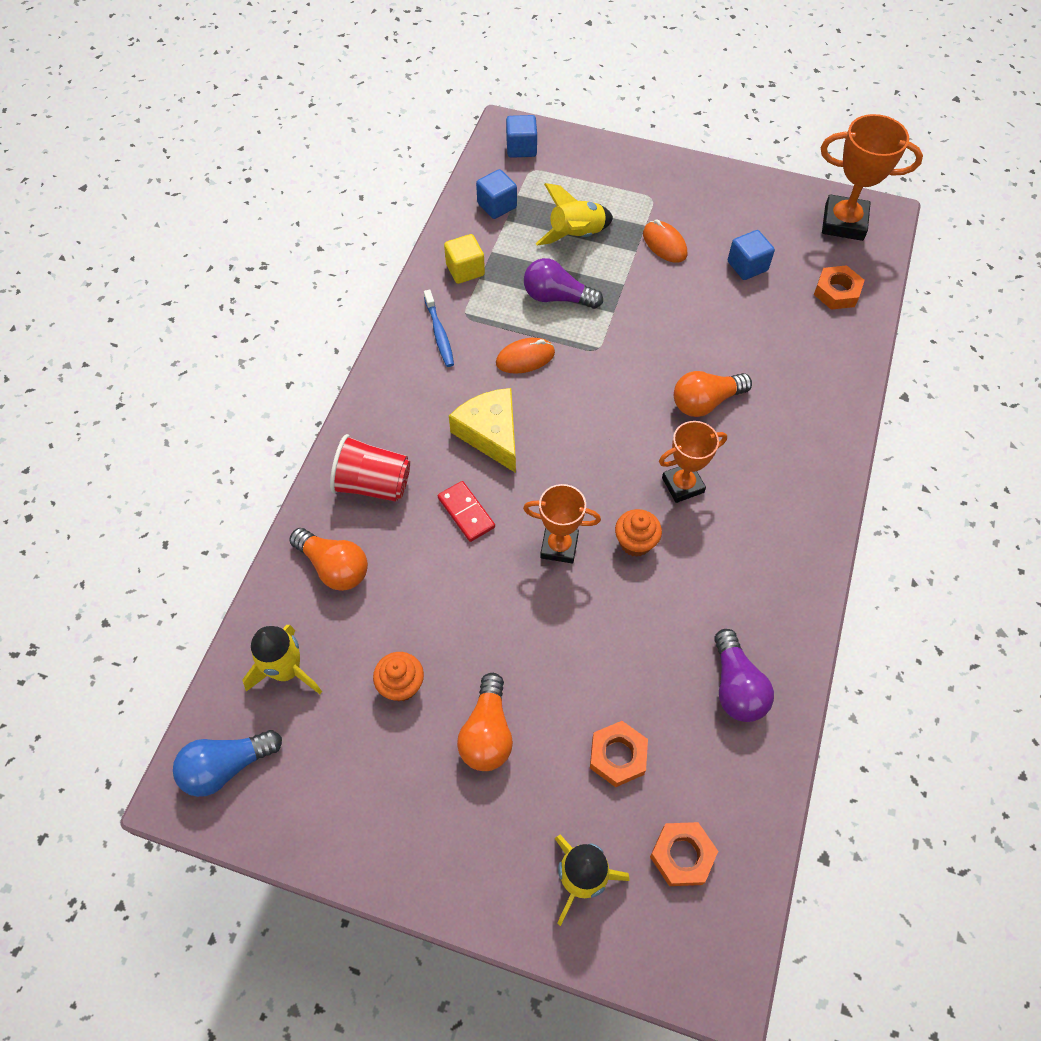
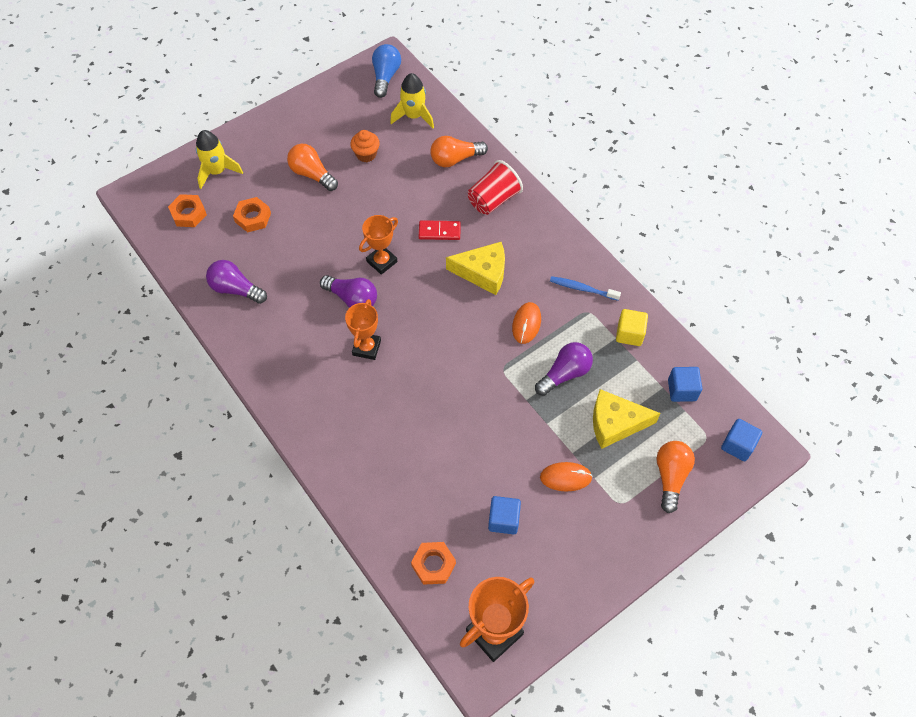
camera: 125 degrees right, 0 degrees up
(576, 235) = (615, 423): yellow rocket -> yellow cheese
(635, 542) = (352, 299): orange cupcake -> purple light bulb
(705, 402) = (412, 403): orange light bulb -> orange light bulb (670, 477)

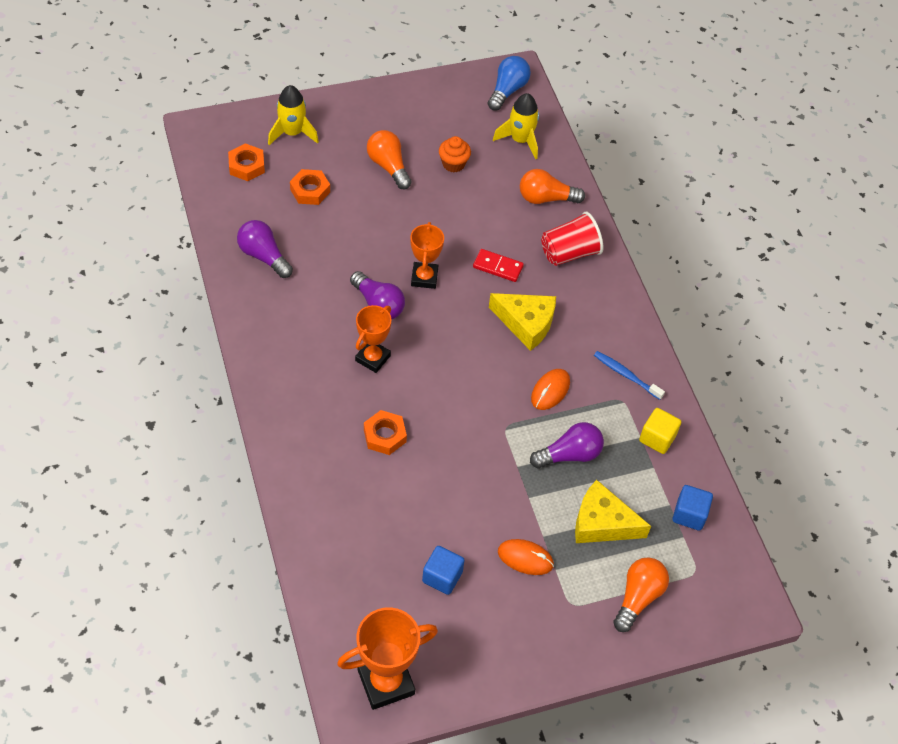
camera: 15 degrees right, 5 degrees down
(382, 261) = (424, 277): orange trophy -> orange trophy turned 60 degrees counterclockwise
(433, 565) = (351, 594): orange nut -> orange nut (385, 435)
(737, 445) = (725, 592): blue cube -> none

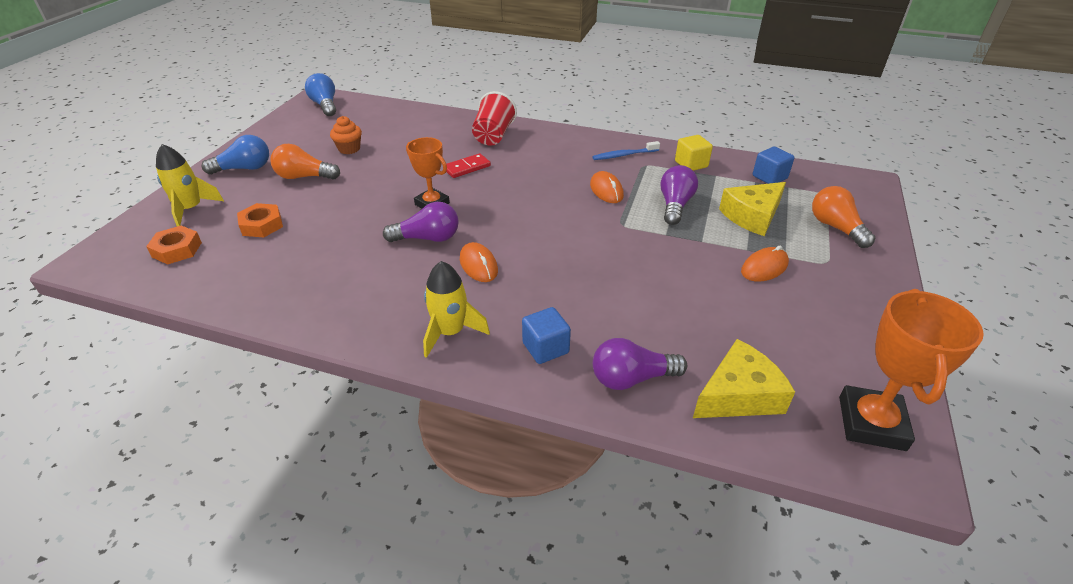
camera: 50 degrees left, 15 degrees down
(263, 256) = (285, 283): purple light bulb -> purple light bulb (631, 378)
(366, 119) = (244, 168): none -> blue light bulb
(373, 358) = (478, 265): orange trophy -> orange mouse
(385, 435) = (569, 294): orange nut -> none
(442, 577) = (756, 325): blue cube -> blue cube (545, 348)
(520, 140) = (373, 117): yellow rocket -> yellow rocket (450, 332)
(526, 323) = (533, 176): yellow cheese -> yellow cheese (738, 395)
(546, 198) = (435, 126): orange light bulb -> none

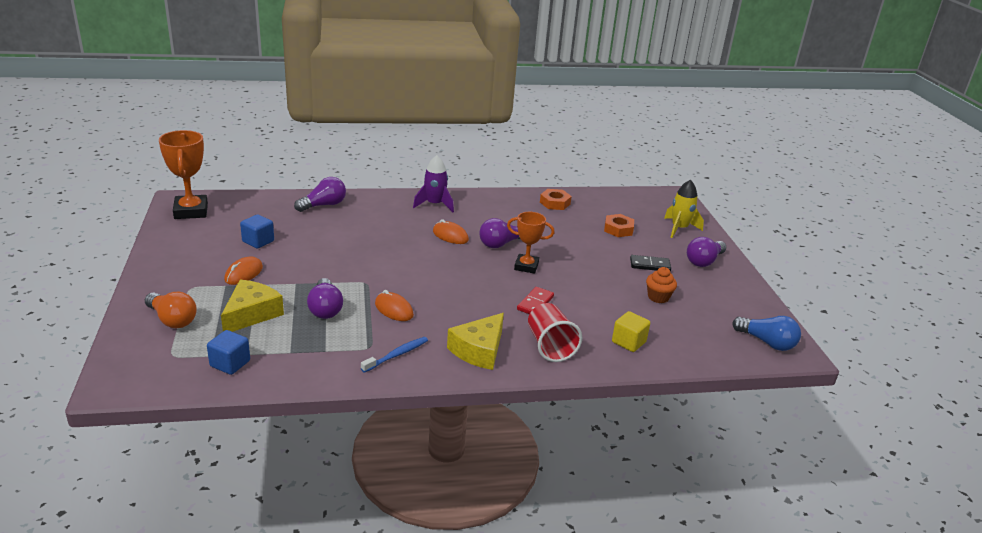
camera: 150 degrees right, 10 degrees down
(177, 249) = (640, 208): orange nut -> orange nut (555, 203)
(244, 168) = (704, 261): blue light bulb -> purple light bulb
(304, 177) = (650, 265): orange light bulb -> black domino
(450, 332) = (434, 204): yellow rocket -> purple rocket
(545, 348) = (377, 208): blue cube -> blue cube (258, 241)
(691, 164) = (319, 360): yellow cube -> yellow cube (628, 342)
(738, 395) = (263, 209): yellow cheese -> yellow cheese (479, 350)

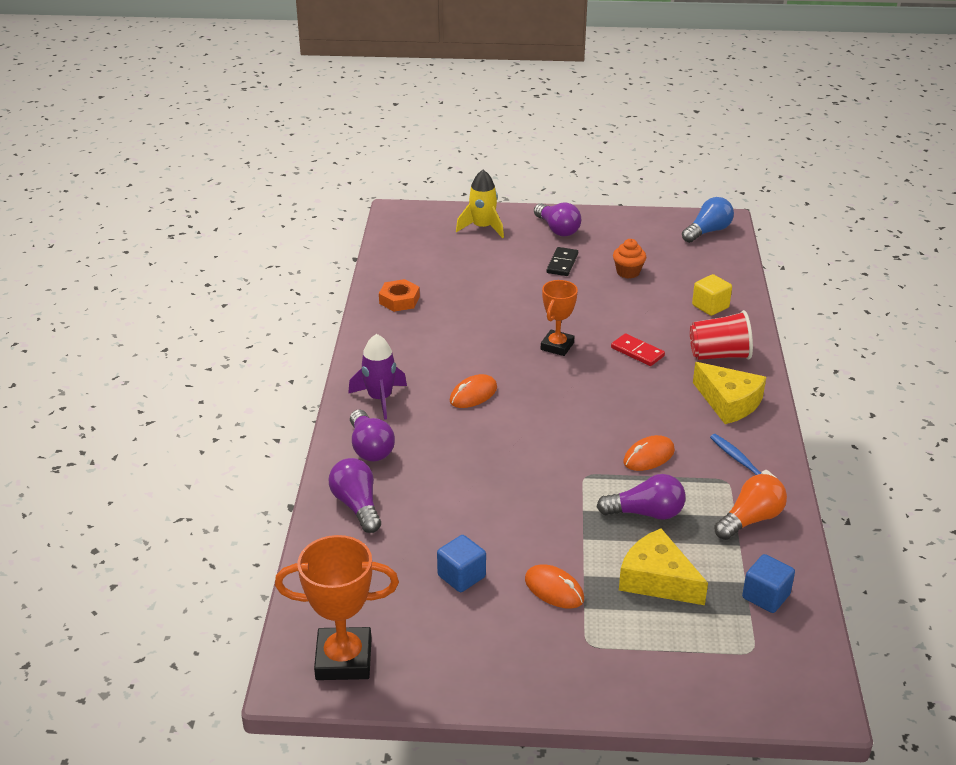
camera: 75 degrees left, 5 degrees up
(172, 320) = (671, 657): orange light bulb -> orange light bulb (750, 519)
(501, 244) = (500, 357): purple light bulb -> purple light bulb (370, 448)
(618, 229) = (477, 267): orange nut -> none

